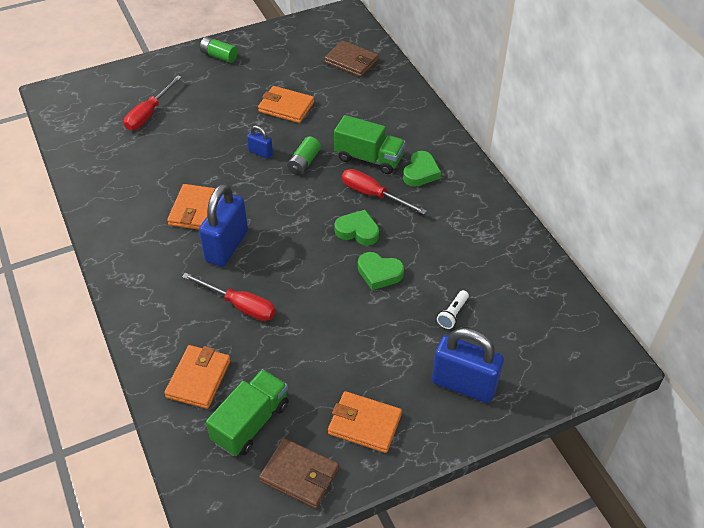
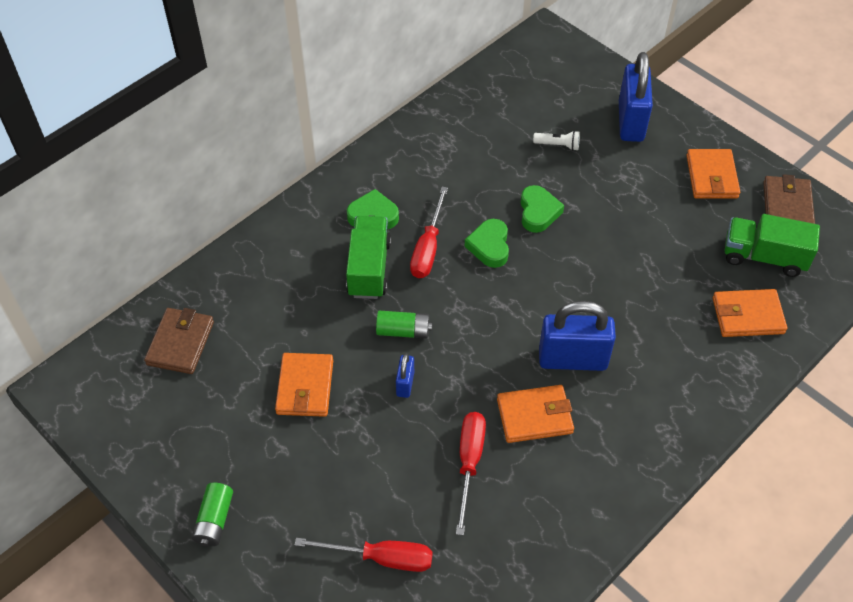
camera: 110 degrees left, 5 degrees up
(240, 305) = (644, 315): red screwdriver -> red screwdriver (469, 463)

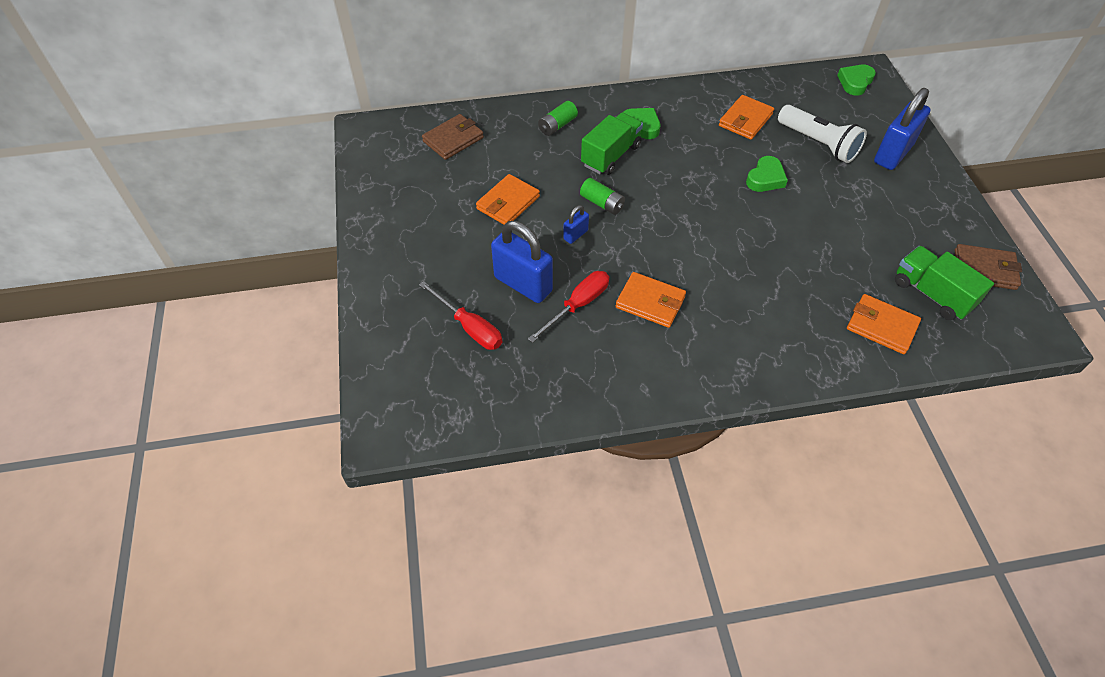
camera: 35 degrees right, 0 degrees up
(214, 520) = (387, 247): green battery -> green battery (557, 125)
(428, 248) = (663, 162): red screwdriver -> none
(489, 246) = (709, 182): green heart -> green heart (855, 82)
(558, 145) = (818, 144): white flashlight -> white flashlight, size x2.14
(572, 359) = (710, 282): blue padlock -> blue padlock (523, 284)
(711, 177) = (932, 220): orange wallet -> orange wallet (745, 120)
(787, 206) = (984, 269): brown wallet -> brown wallet turned 60 degrees clockwise

